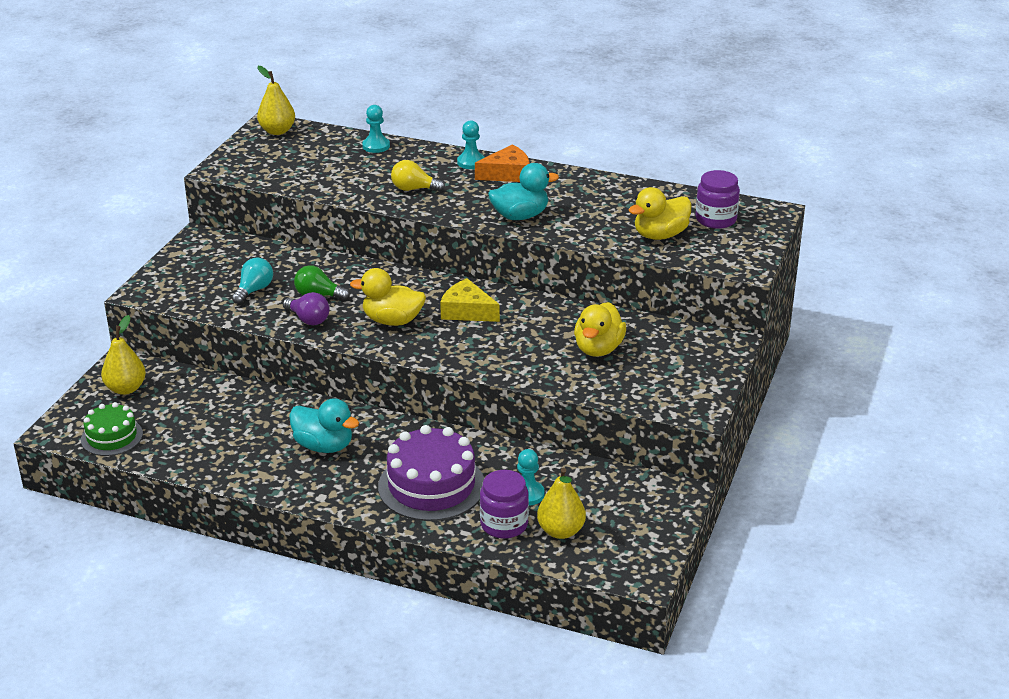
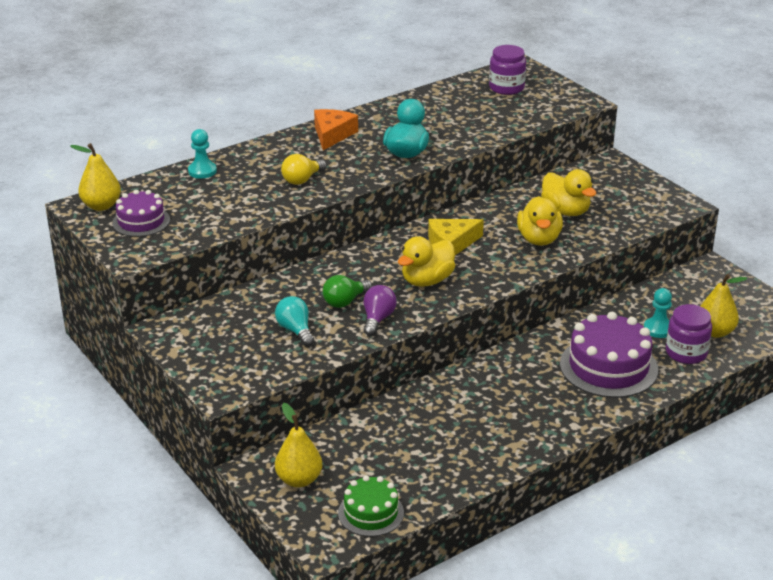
camera: 55 degrees left, 0 degrees up
(272, 153) = (141, 221): none -> purple cake
(308, 319) = (378, 319): purple light bulb -> purple light bulb turned 60 degrees counterclockwise
(324, 446) = (504, 399): turquoise duck -> none
(471, 162) = (292, 142): turquoise pawn -> none
(660, 235) = (503, 114): yellow duck -> yellow duck (539, 239)

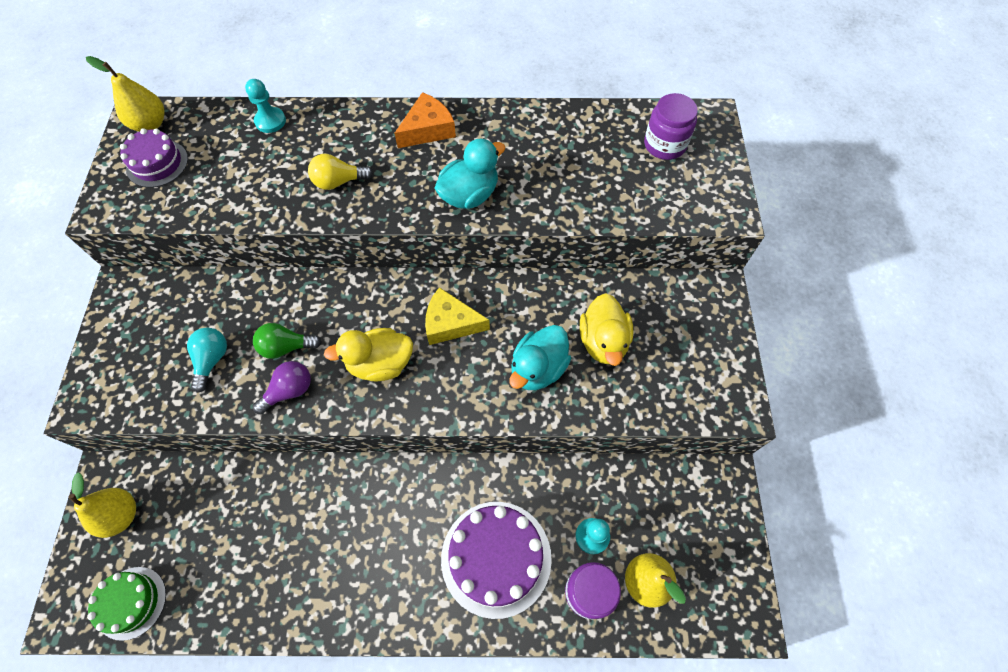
camera: 35 degrees right, 30 degrees up
(539, 239) = (538, 368): yellow duck -> turquoise duck

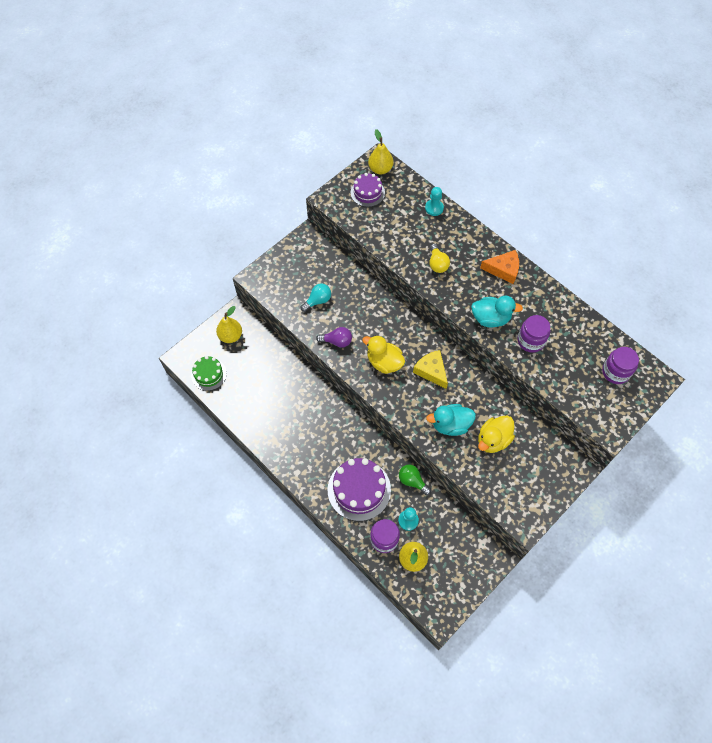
camera: 45 degrees right, 0 degrees up
(286, 347) = (352, 321): green light bulb -> green light bulb (412, 481)
(338, 182) = (437, 264): yellow light bulb -> yellow light bulb turned 135 degrees counterclockwise
(541, 184) = (530, 341): none -> purple jar

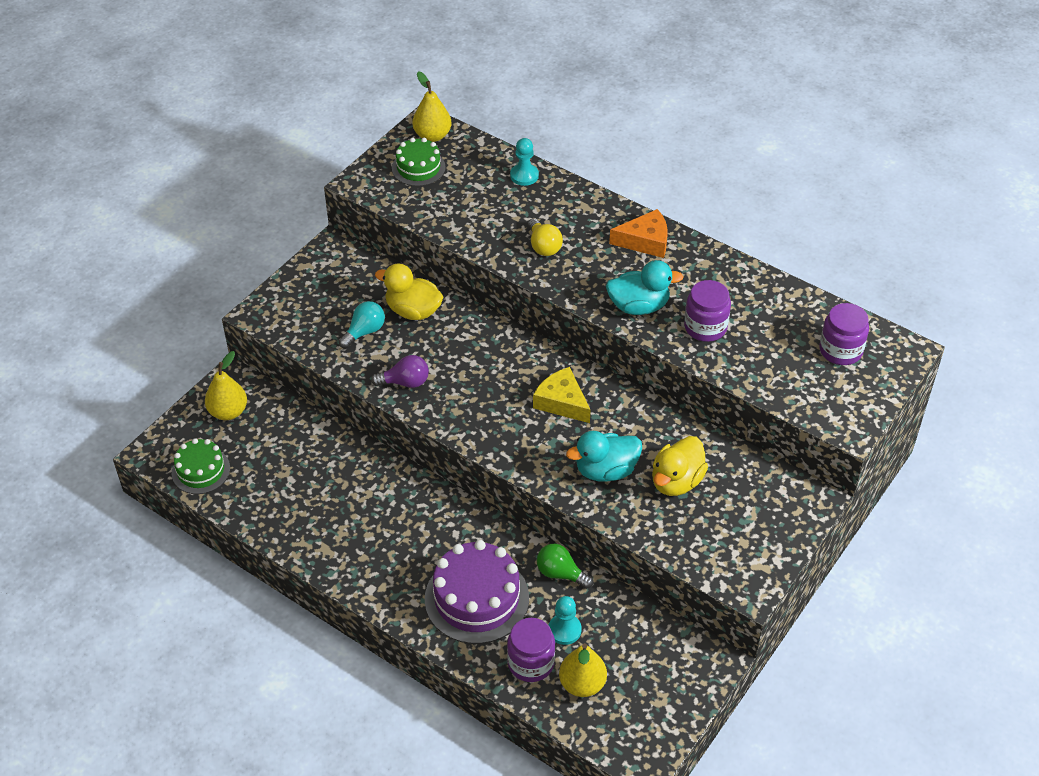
camera: 10 degrees left, 15 degrees down
(367, 192) = (418, 168): purple cake -> green cake
(384, 362) = (485, 400): yellow duck -> yellow duck (413, 311)

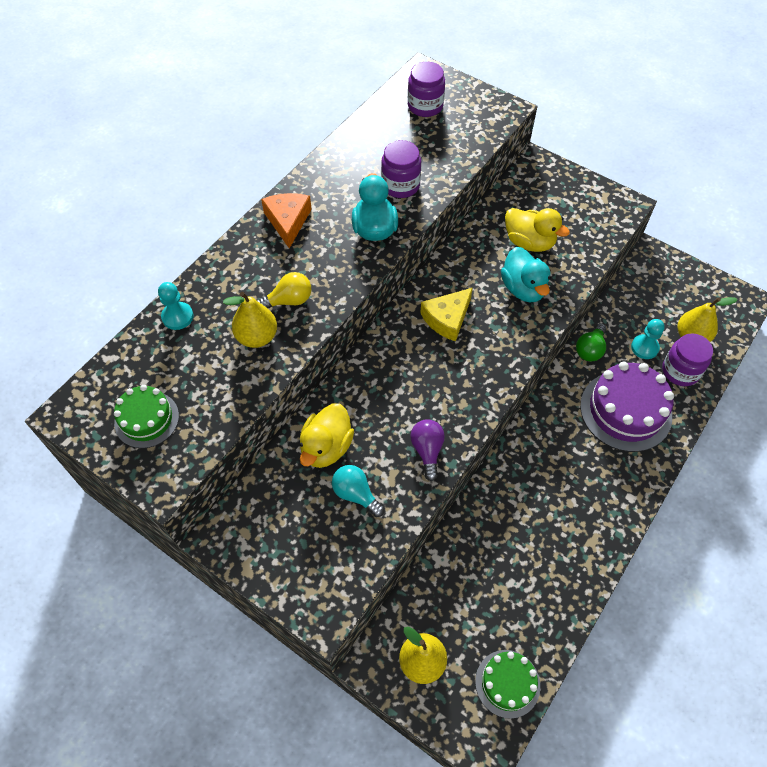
camera: 90 degrees left, 10 degrees up
(432, 136) = (91, 407): yellow pear -> yellow pear (257, 337)

